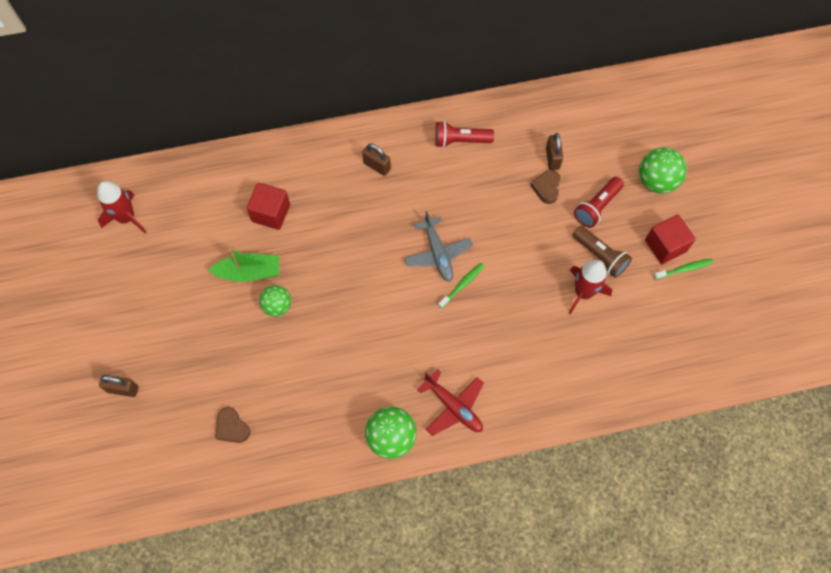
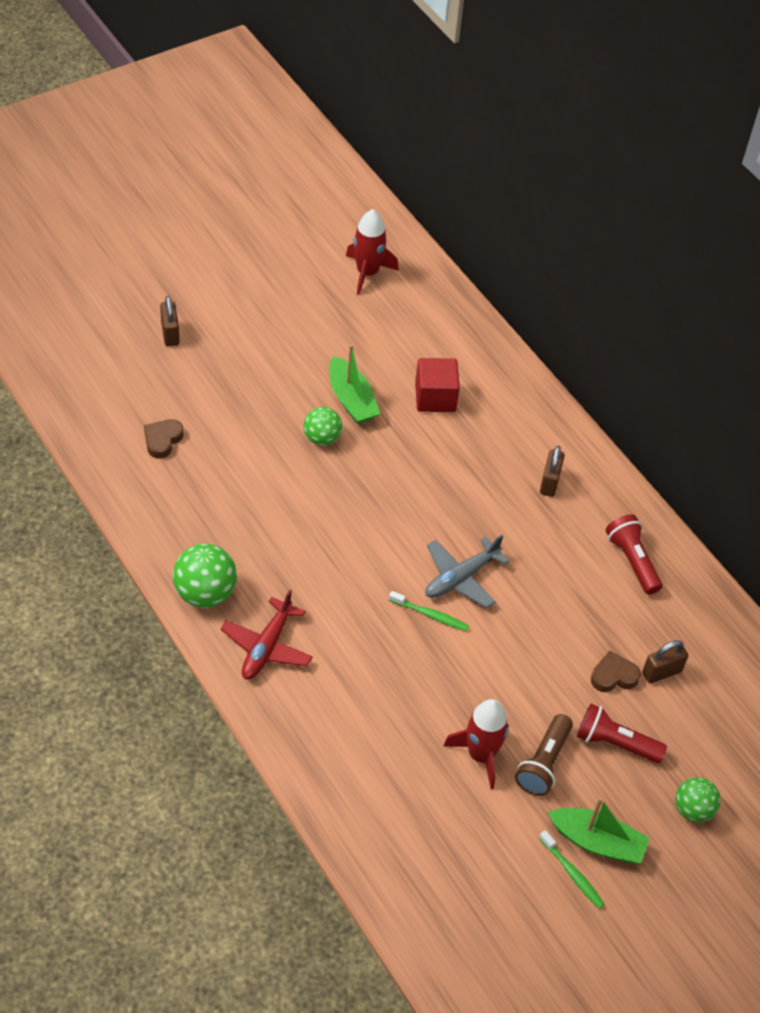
camera: 65 degrees right, 15 degrees down
(656, 181) = (693, 809): green ball -> green ball, size x0.65
(665, 246) = (597, 842): red cube -> green boat

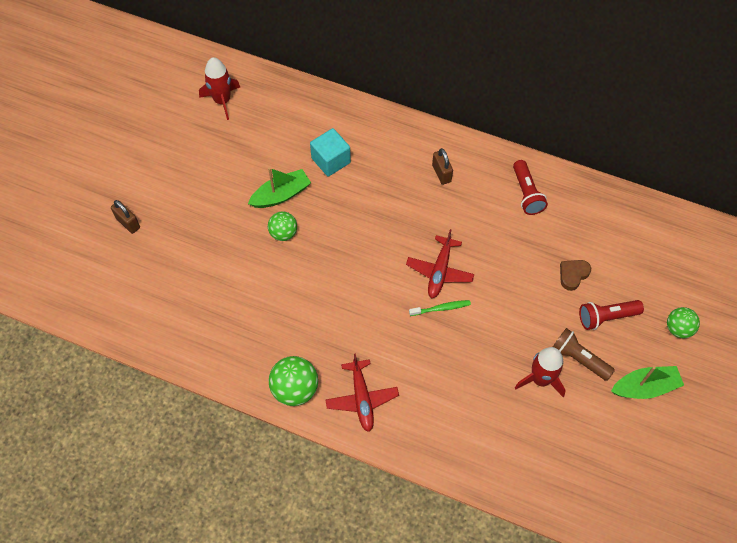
camera: 30 degrees left, 10 degrees up
(162, 440) = (183, 301): brown heart -> none
(351, 400) = (281, 195): green boat -> green boat turned 60 degrees counterclockwise
(435, 397) = (331, 160): red cube -> turquoise cube
(461, 578) = (439, 271): grey plane -> red plane
(543, 763) = (578, 359): brown flashlight -> brown flashlight turned 135 degrees clockwise
(572, 873) = (647, 417): green toothbrush -> none
(632, 561) = (526, 193): red flashlight -> red flashlight turned 135 degrees counterclockwise
(661, 672) = (596, 254): brown padlock -> none

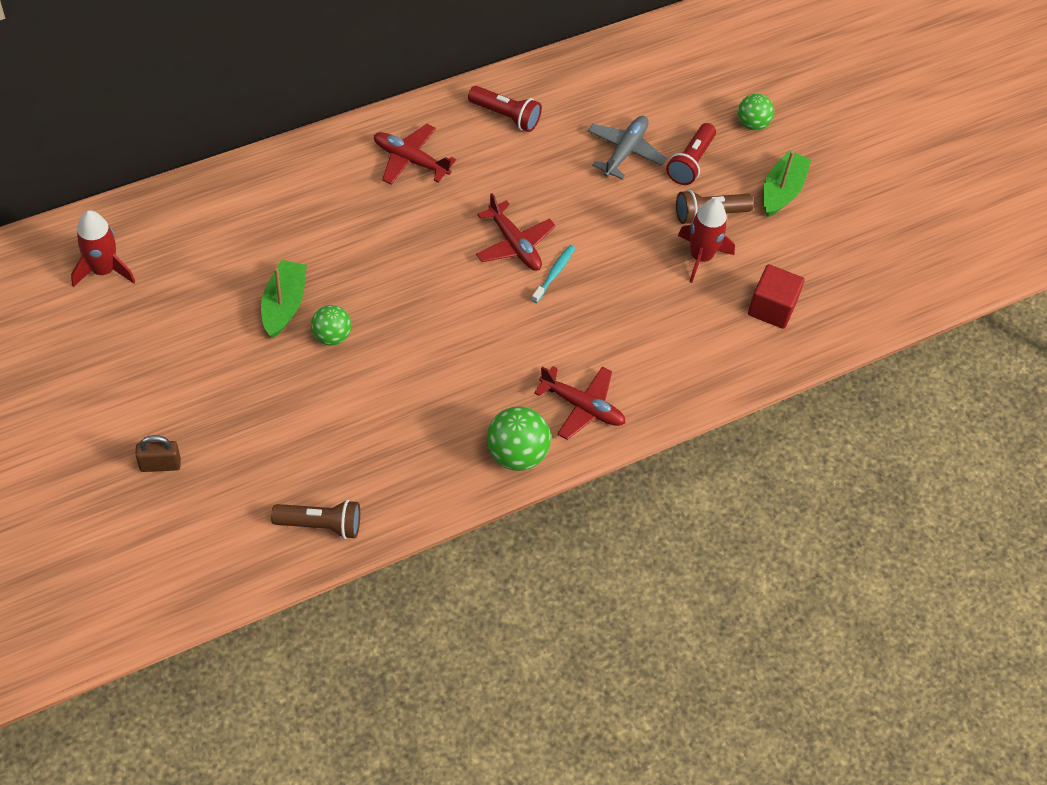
camera: 55 degrees left, 5 degrees down
(157, 327) = (321, 525): none -> brown flashlight
(331, 160) = (292, 234): turquoise cube -> none
(441, 173) = (410, 160): brown padlock -> red plane
(441, 308) = (554, 273): green toothbrush -> turquoise toothbrush
(546, 452) = (772, 308): none -> red cube
(573, 275) = (625, 151): brown heart -> grey plane

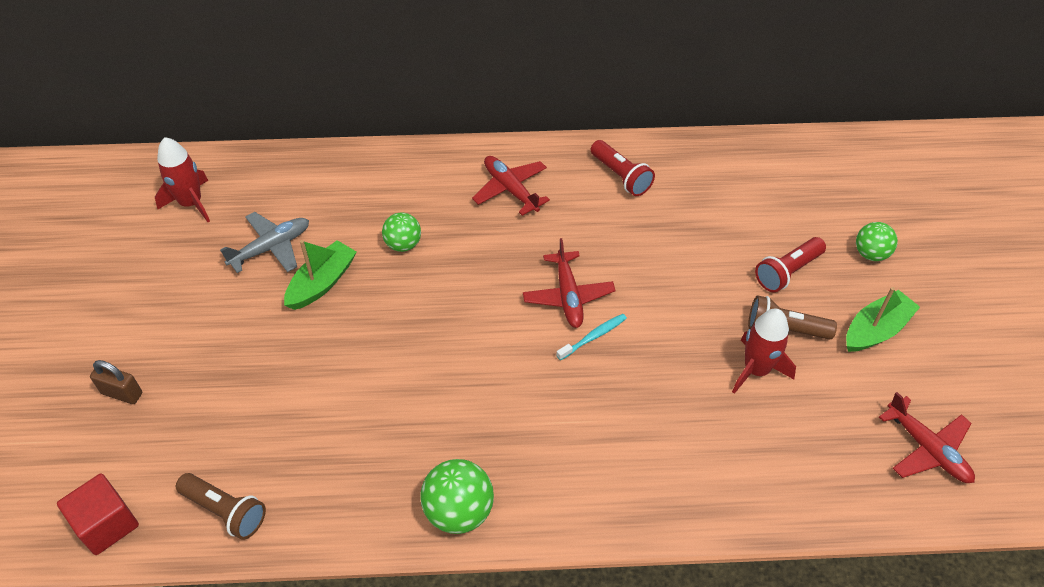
camera: 30 degrees right, 5 degrees down
(331, 336) = (347, 326): green ball -> green ball (403, 244)
(582, 407) = (553, 485): red plane -> red plane (927, 449)
(625, 151) = (723, 241): grey plane -> grey plane (271, 248)
(772, 308) = (813, 450): red cube -> red cube (107, 524)

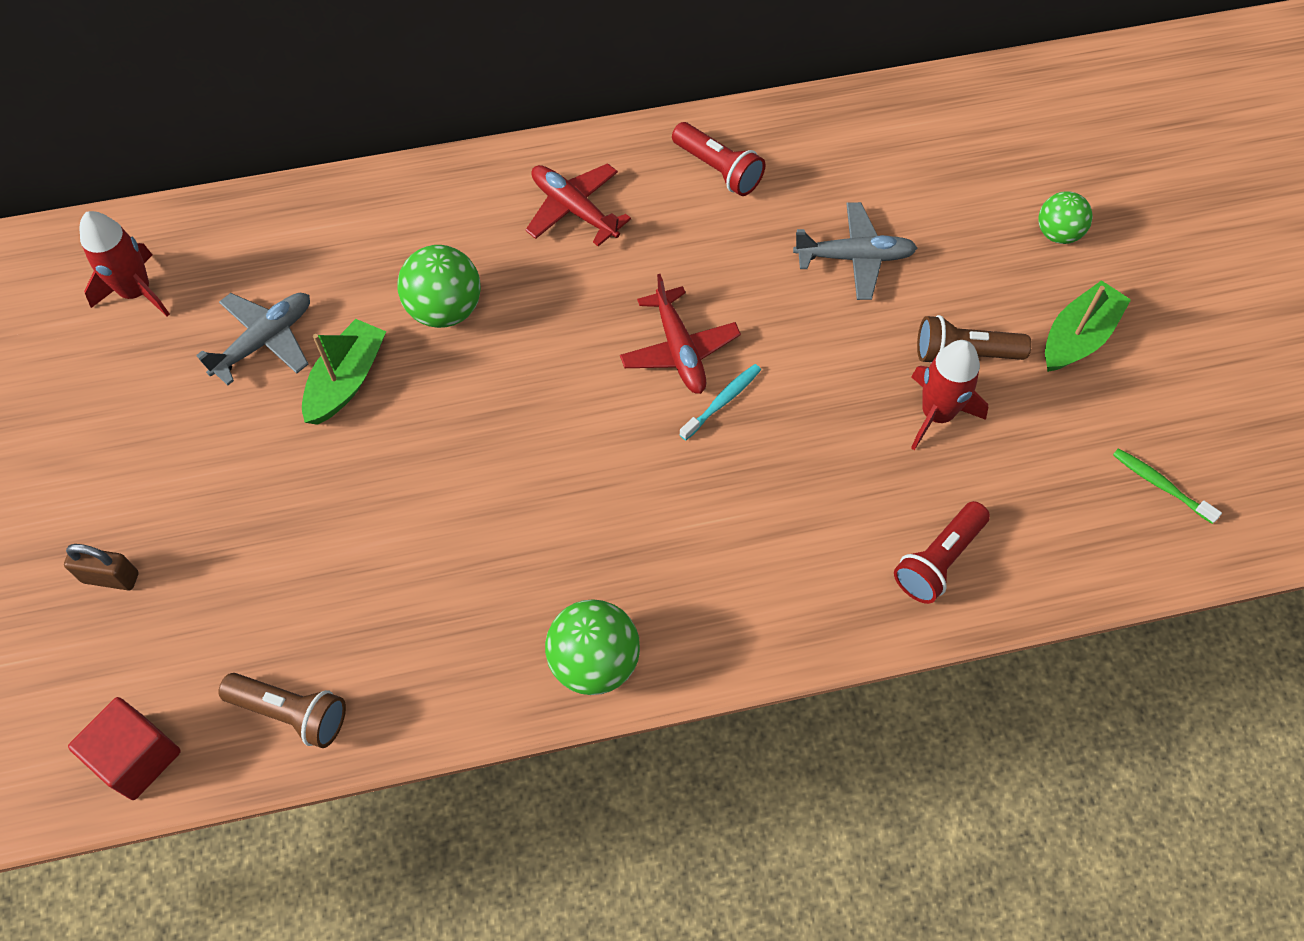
camera: 10 degrees left, 10 degrees up
(403, 244) = (445, 309): green ball -> green ball, size x1.53
(712, 250) = (855, 257): none -> grey plane
(787, 272) = (956, 274): red flashlight -> red flashlight (938, 560)
(927, 449) = (1160, 485): red plane -> green toothbrush

